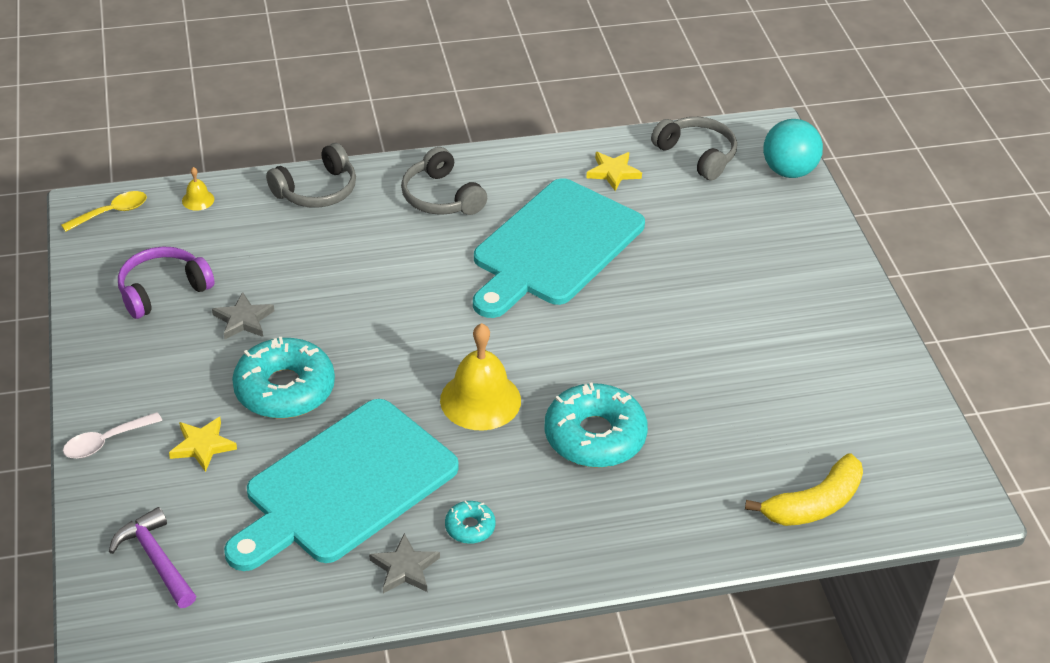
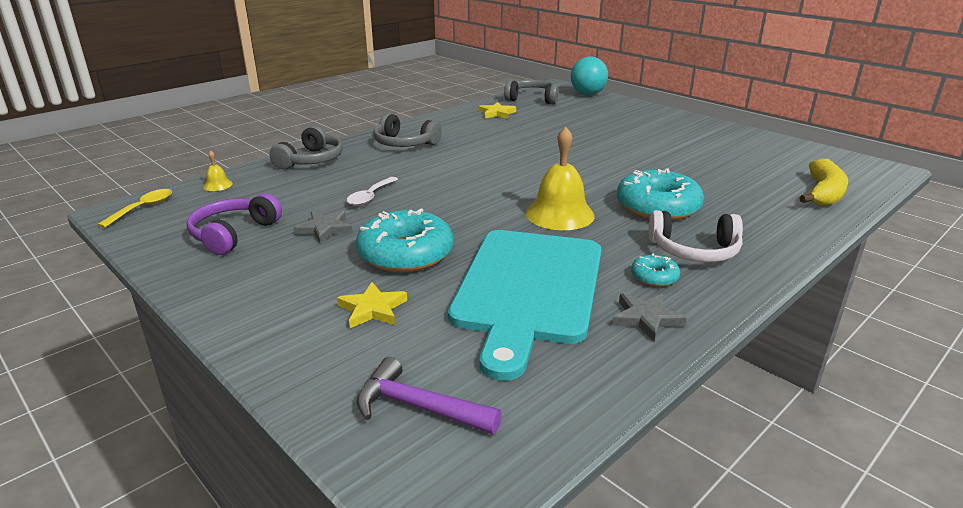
camera: 30 degrees left, 15 degrees down
(106, 442) = (270, 340): white spoon -> white spoon (370, 197)
(550, 514) = (694, 250): none -> white headphones
(554, 247) = (505, 144): turquoise cutting board -> none

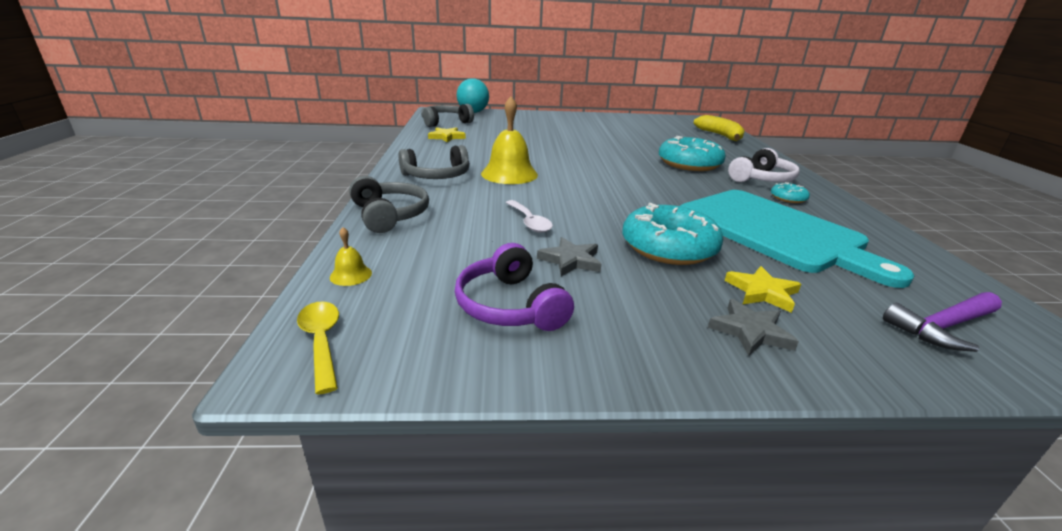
camera: 50 degrees left, 0 degrees up
(559, 214) = (665, 185): yellow bell -> yellow bell (509, 174)
(646, 319) = (843, 219): grey star -> grey star (750, 331)

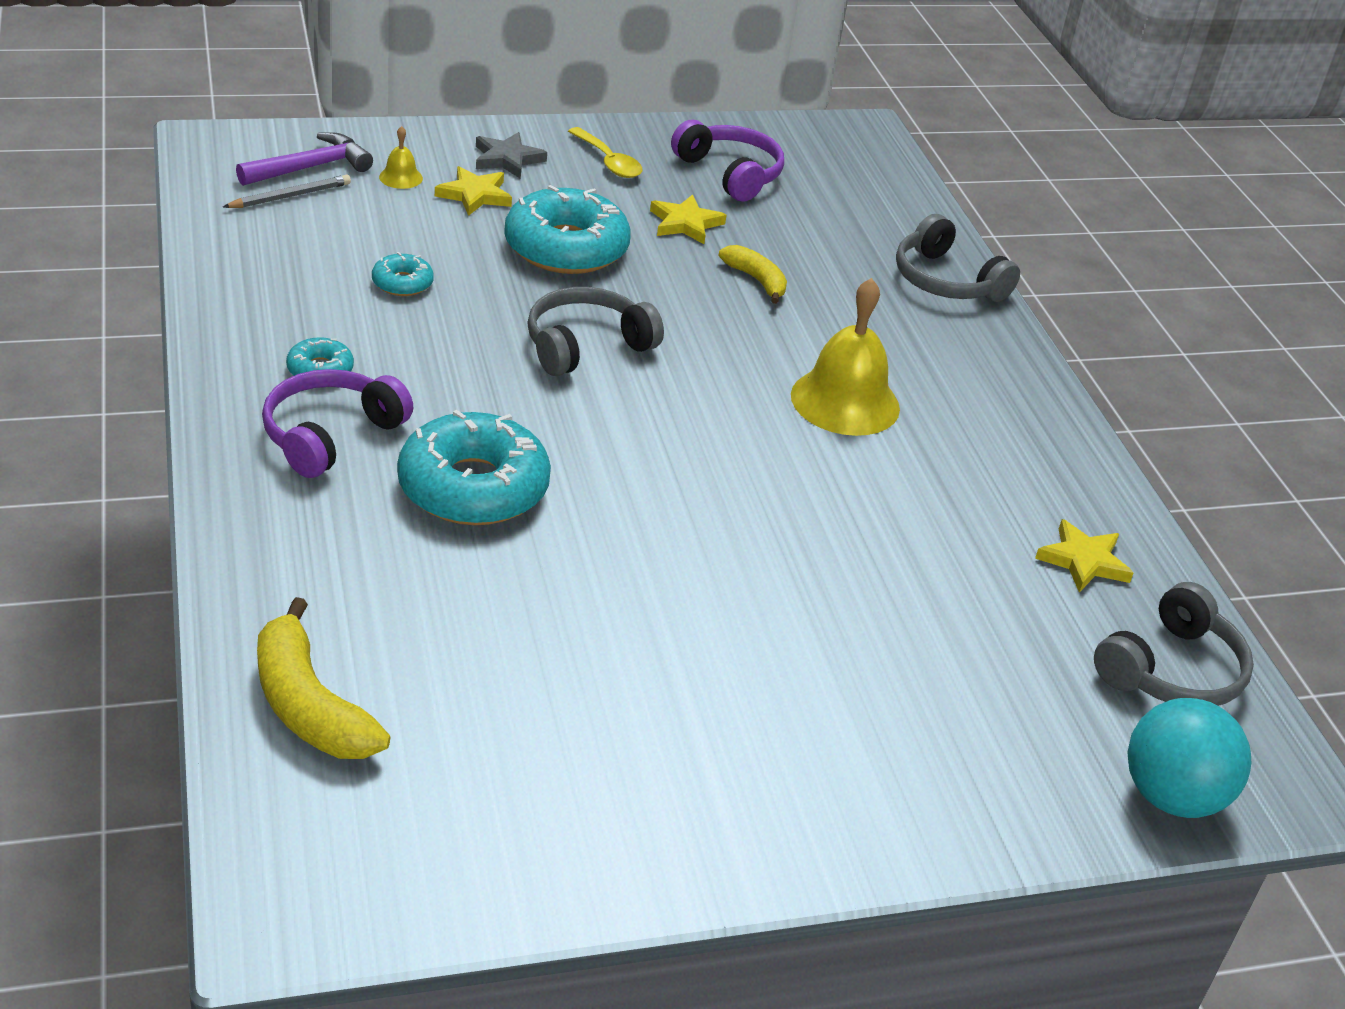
camera: 165 degrees right, 10 degrees up
(321, 342) = (861, 143): yellow spoon -> yellow spoon (608, 162)
(351, 275) = (900, 197): yellow bell -> yellow bell (401, 177)
(437, 176) = (964, 382): grey headphones -> grey headphones (586, 346)
(529, 222) = (756, 280): white spoon -> yellow banana
(571, 260) = (685, 223): grey star -> yellow star
(761, 179) = (331, 435): white headphones -> purple headphones
(775, 232) = (402, 283): turquoise cutting board -> turquoise donut
(924, 297) = (290, 196): none -> grey pencil

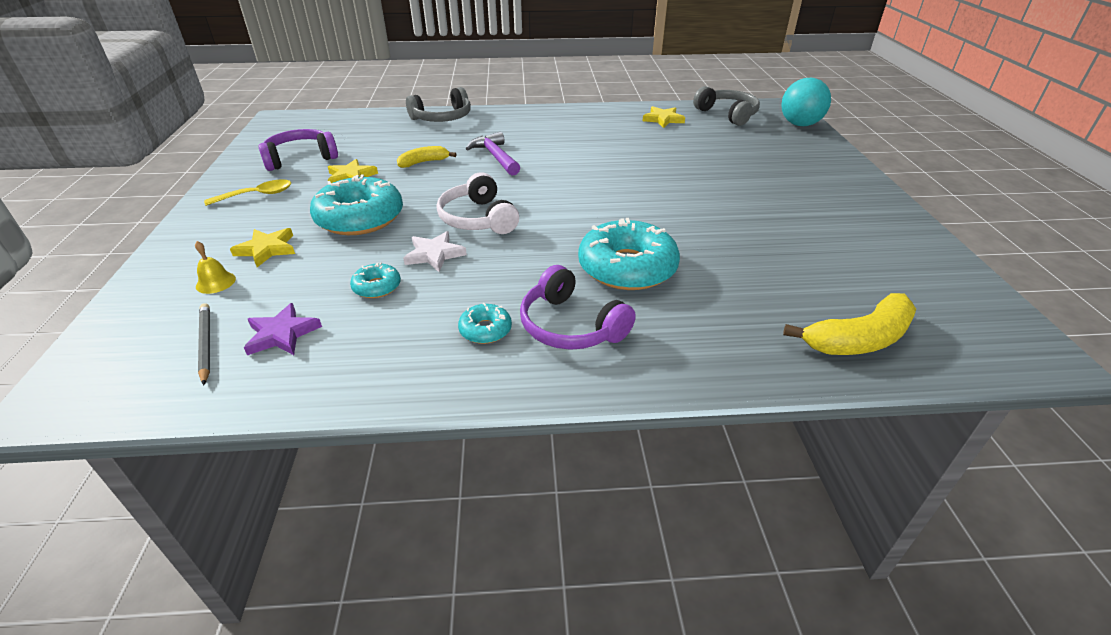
camera: 75 degrees left, 0 degrees up
(308, 236) = (282, 334): none -> purple star
(310, 167) = (162, 331): purple hammer -> purple hammer (495, 157)
(482, 317) = (434, 254): none -> white star
(507, 159) = (223, 233): grey star -> none
(586, 346) = (478, 219): grey headphones -> white headphones
(845, 401) = (544, 152): yellow bell -> none

